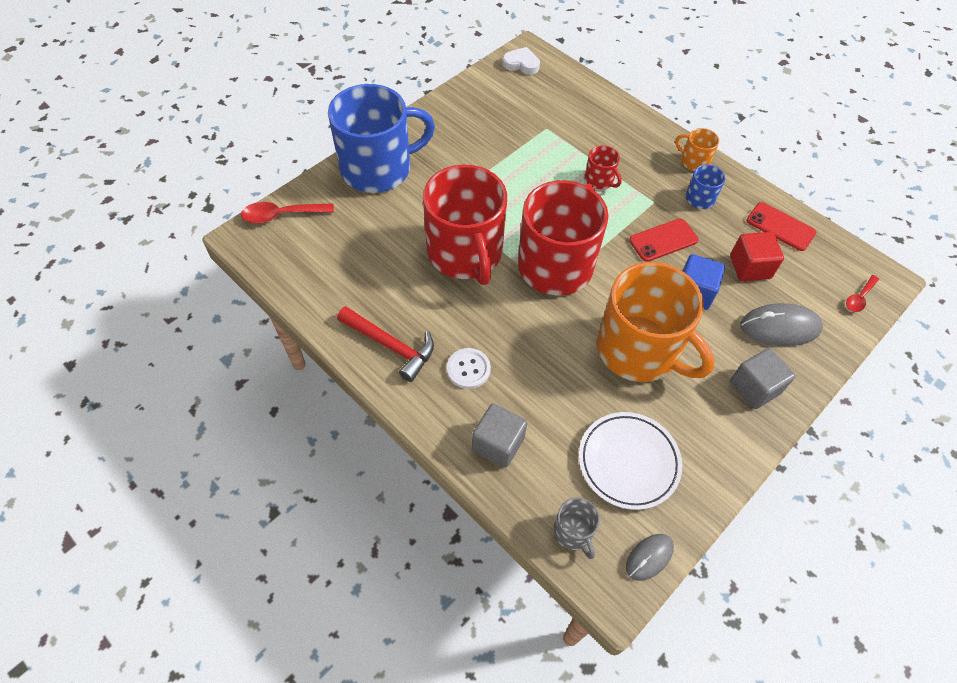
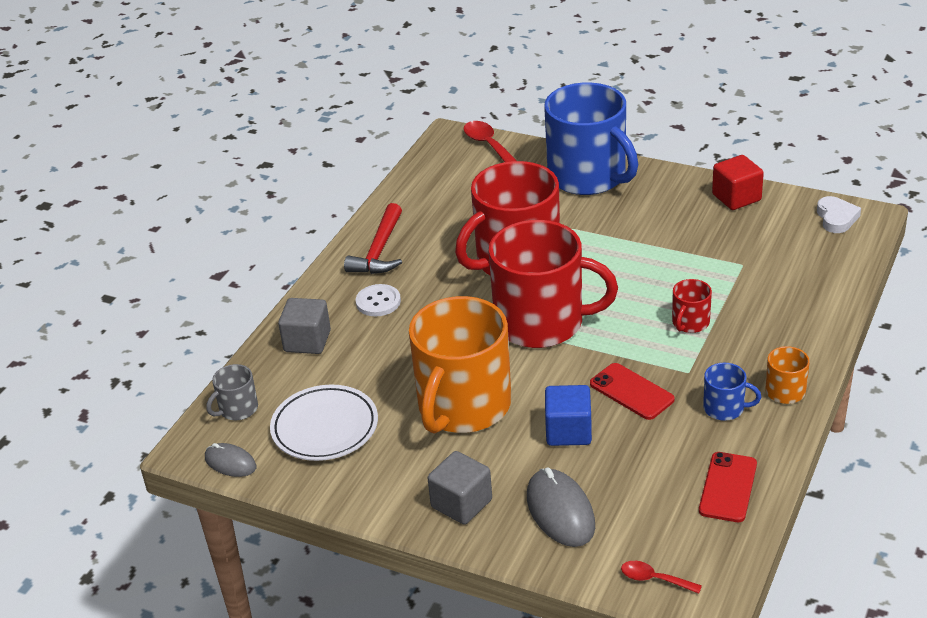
camera: 75 degrees right, 20 degrees down
(750, 267) = (638, 471): red cube -> red cube (736, 197)

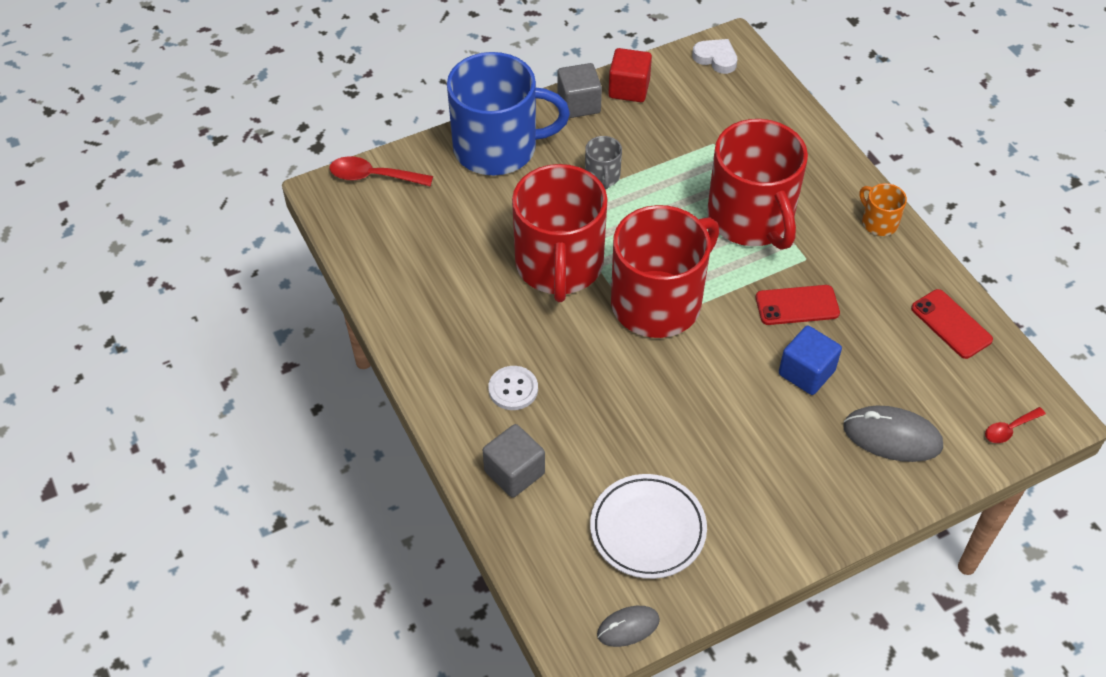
camera: 55 degrees left, 15 degrees up
(237, 409) = (558, 580): grey mug -> grey mug (602, 176)
(379, 251) = (440, 344): red hammer -> none
(461, 503) = (829, 493): grey cube -> grey cube (579, 104)
(463, 406) = (712, 418): orange mug -> none
(690, 323) = (751, 218): red mug -> red mug, size x2.38
(725, 408) = (866, 267): blue mug -> none

